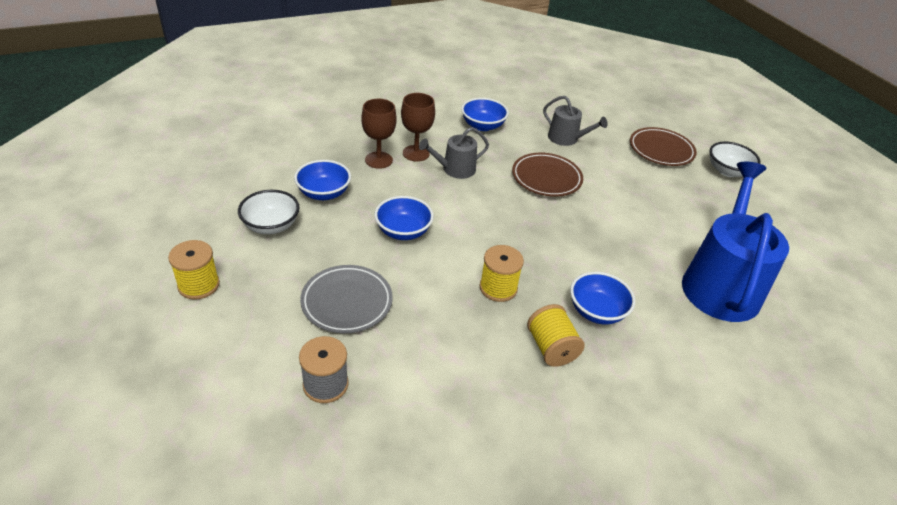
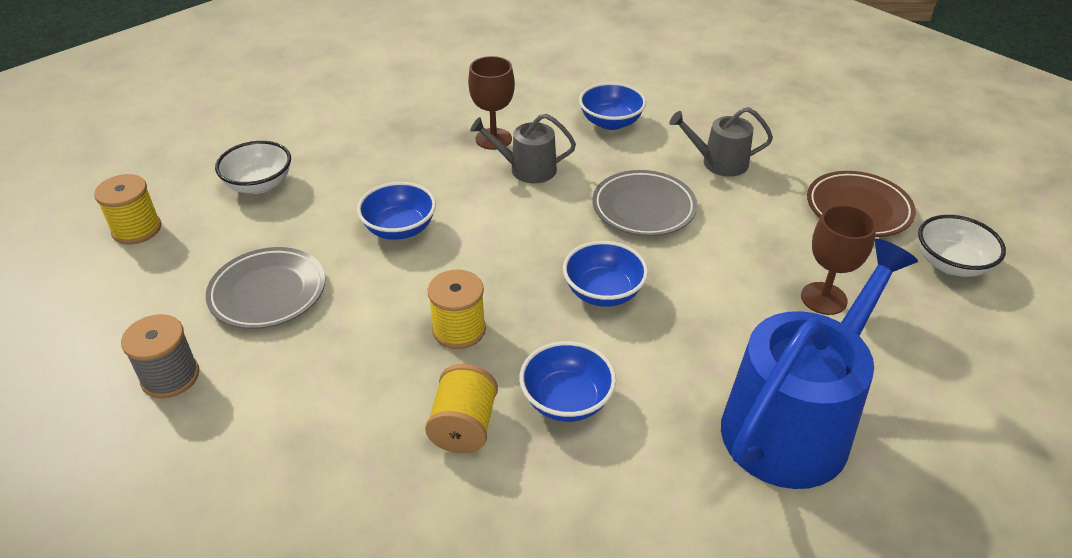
camera: 30 degrees right, 0 degrees up
(324, 193) = (345, 162): blue bowl -> blue bowl (603, 292)
(378, 160) = (441, 137): brown goblet -> brown goblet (823, 298)
(546, 178) = (643, 208): brown plate -> grey plate
(566, 139) = (718, 162): grey watering can -> grey watering can turned 120 degrees clockwise

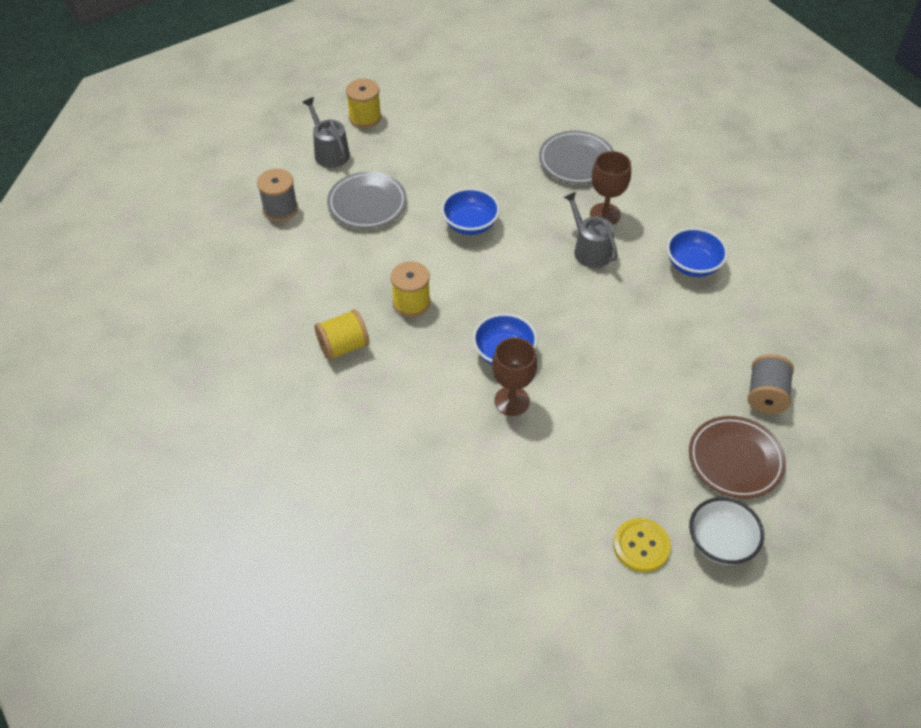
camera: 55 degrees right, 10 degrees up
(259, 185) = (448, 138): white bowl -> none
(566, 400) = (399, 382): blue bowl -> none
(643, 208) = (609, 333): grey plate -> grey plate (576, 161)
(718, 162) = (708, 351): grey watering can -> grey watering can (329, 152)
(794, 422) = (472, 502): blue watering can -> none
(796, 157) = (766, 395): none -> grey spool
(823, 298) = (606, 475): brown goblet -> brown goblet (512, 401)
(928, 318) = (641, 546): none -> yellow button

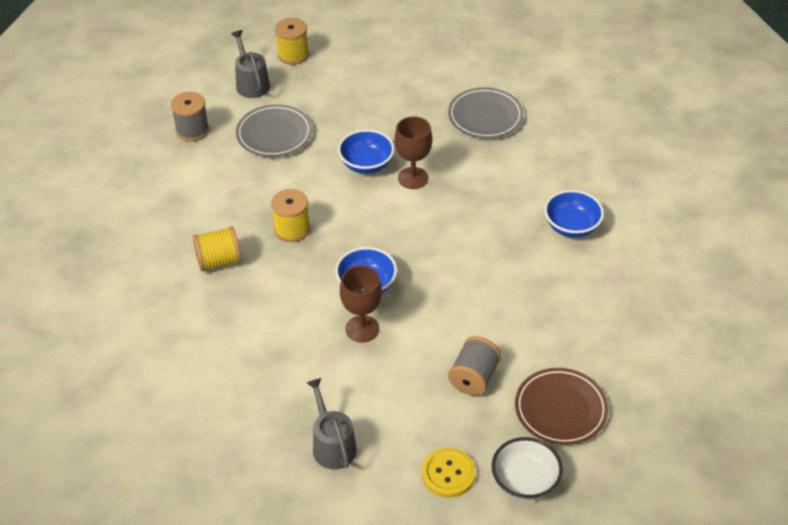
camera: 10 degrees right, 5 degrees down
(589, 250) = (474, 201): grey watering can -> grey watering can (332, 445)
(605, 214) = (499, 169): brown goblet -> brown goblet (413, 178)
(766, 395) = (608, 355): grey spool -> grey spool (474, 378)

